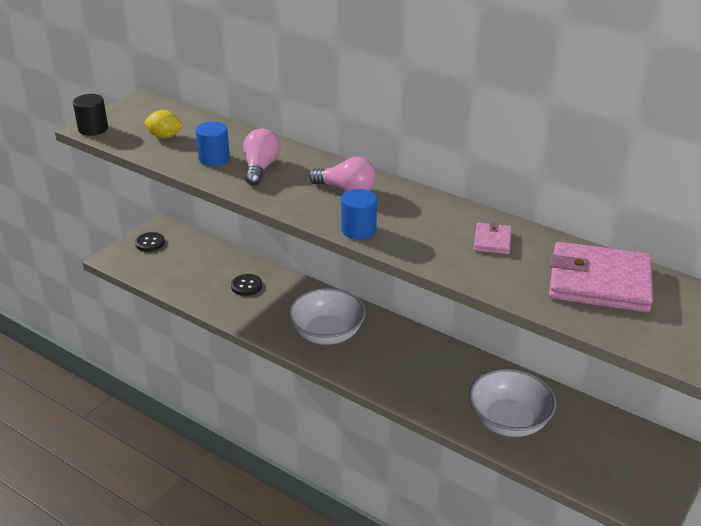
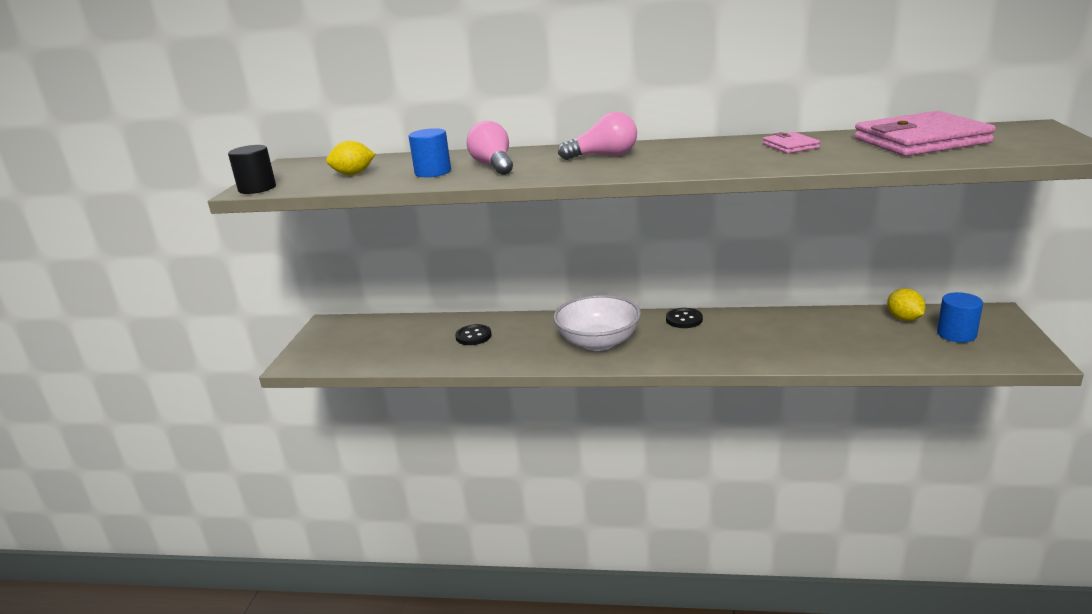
camera: 25 degrees left, 10 degrees down
(150, 243) = (327, 338): black button -> black button (684, 319)
(358, 230) = (661, 170): blue cylinder -> blue cylinder (956, 334)
(509, 421) = (841, 343): white bowl -> none
(592, 421) = (904, 319): none -> yellow lemon

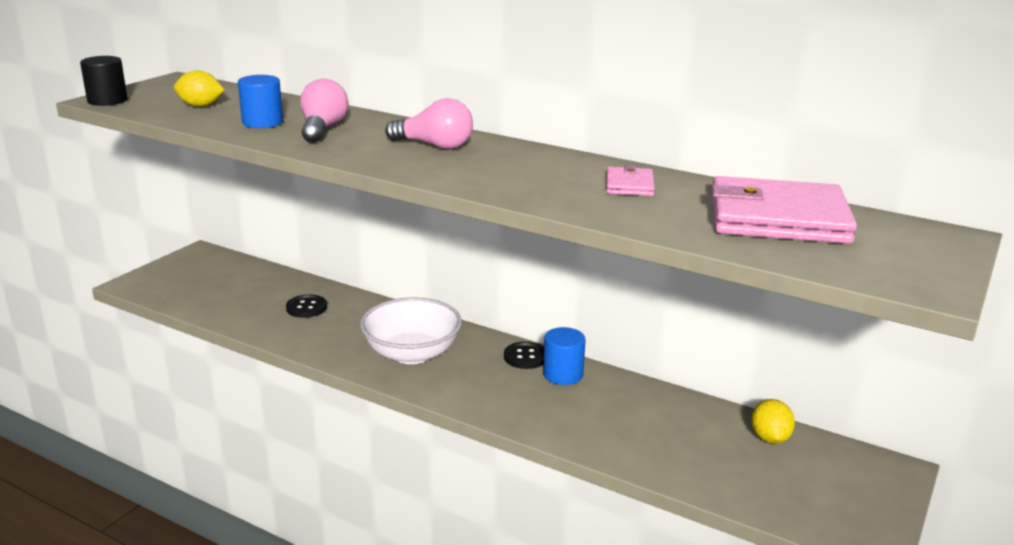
camera: 20 degrees right, 0 degrees up
(956, 334) = (808, 478): blue cylinder -> blue cylinder (563, 374)

